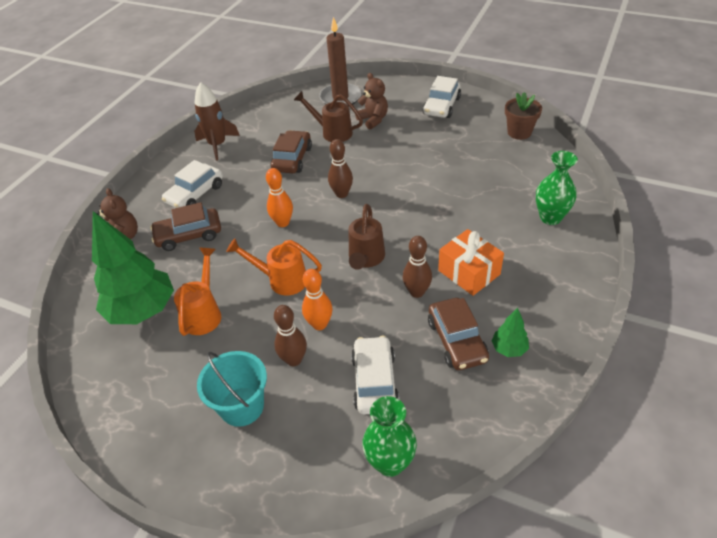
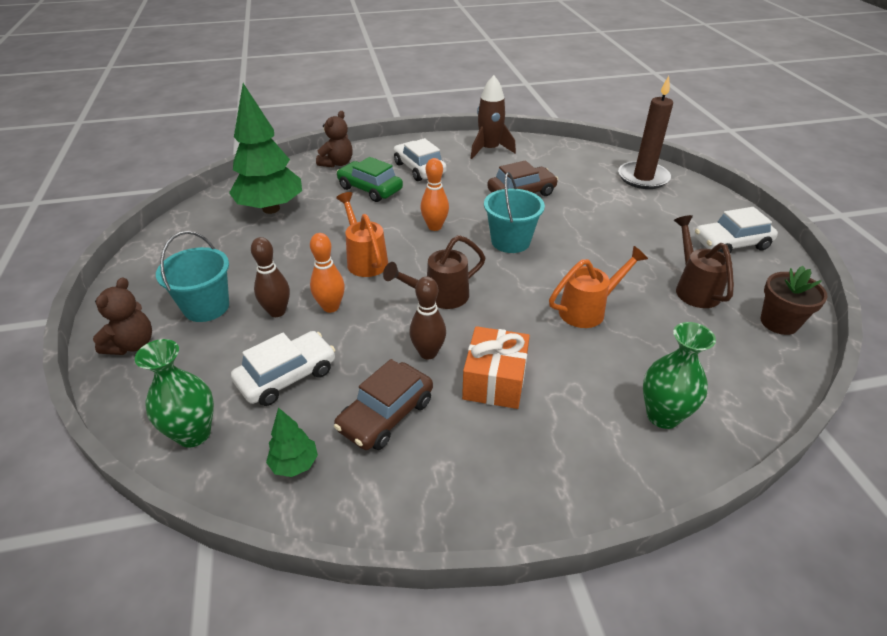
camera: 50 degrees right, 5 degrees down
(189, 235) = (370, 189): brown car -> green car
(195, 194) = (419, 169): white car -> white car turned 60 degrees clockwise
(204, 313) = (292, 238): orange watering can -> orange watering can (589, 309)
(332, 132) = (587, 196): brown watering can -> brown watering can (694, 288)
(341, 194) = (510, 241): brown bowling pin -> turquoise bucket
(373, 120) = (640, 211): brown teddy bear -> brown teddy bear (132, 344)
(509, 349) = (408, 466): green tree -> green tree (295, 464)

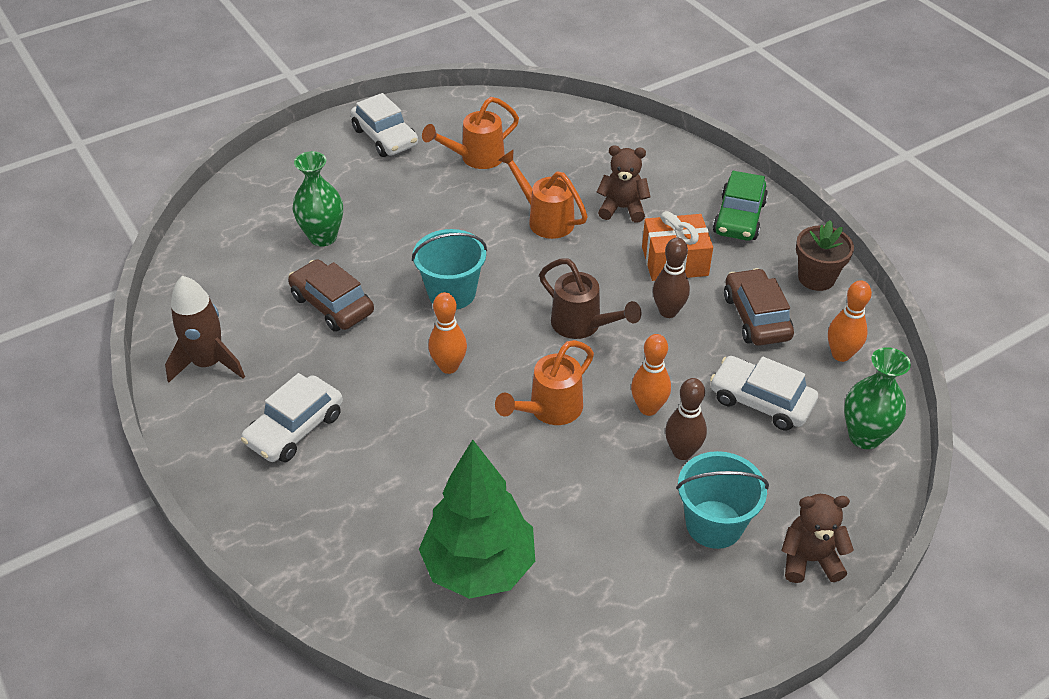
camera: 110 degrees left, 5 degrees up
(295, 464) = (841, 355): green tree -> orange bowling pin
(337, 163) = (307, 542): brown teddy bear -> brown teddy bear (622, 208)
(370, 189) = (377, 467): green car -> green car (739, 218)
(386, 415) = (756, 317): brown car -> brown car turned 120 degrees counterclockwise
(643, 178) = (256, 204): brown candle -> none
(663, 416) = (652, 168): green vase -> green vase (323, 237)
(694, 288) = (475, 158): brown watering can -> orange watering can
(779, 322) = (502, 112): brown flower pot -> brown flower pot (816, 278)

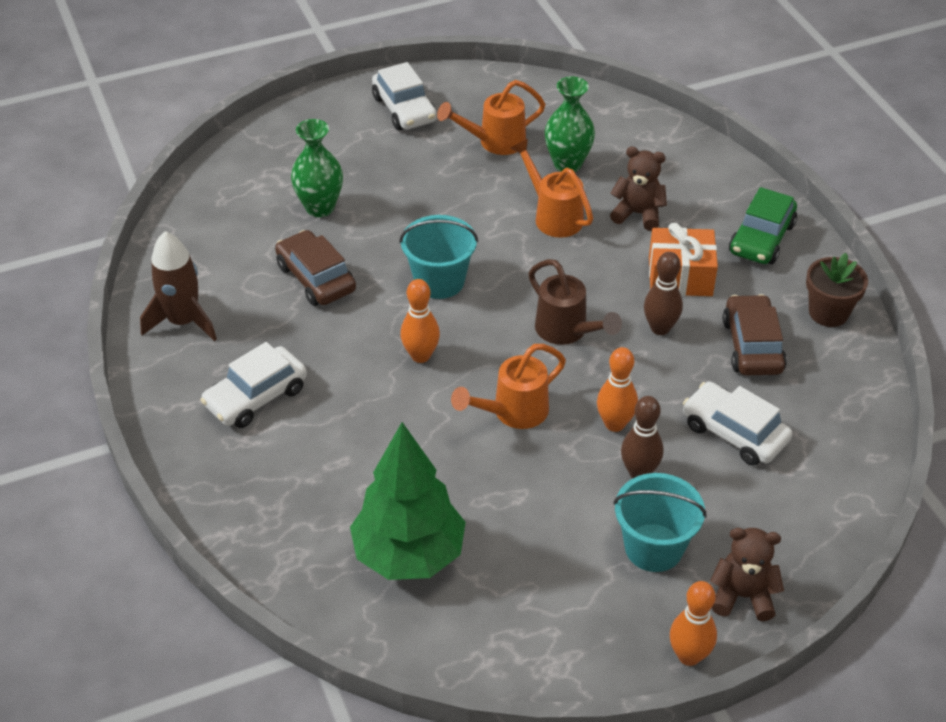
camera: 10 degrees right, 0 degrees up
(841, 355) = (832, 396): orange bowling pin -> orange bowling pin (689, 656)
(864, 436) = (834, 483): green vase -> green vase (567, 164)

